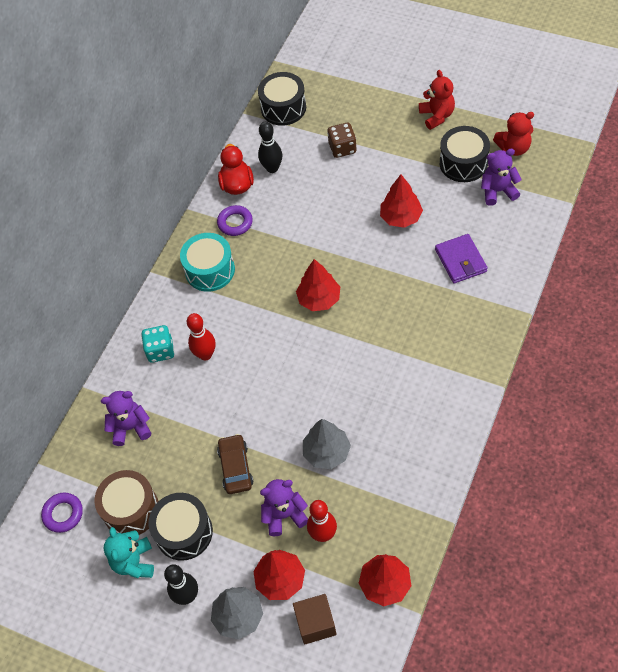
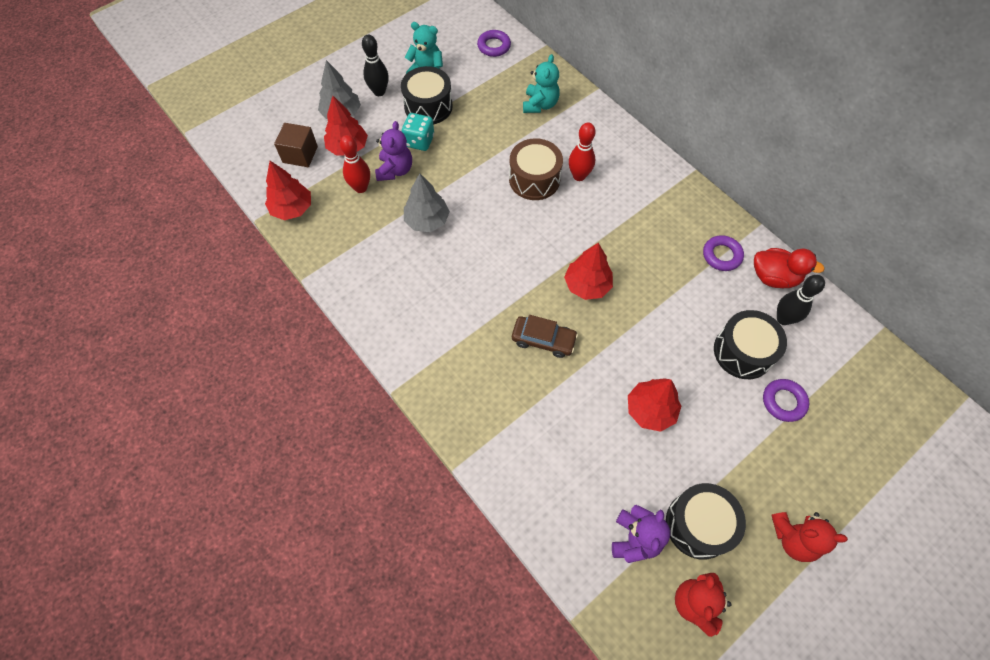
camera: 110 degrees right, 5 degrees up
(130, 427) = (540, 104): purple teddy bear -> turquoise teddy bear
(131, 509) = (469, 83): brown drum -> brown drum (534, 179)
(160, 351) = (602, 147): turquoise dice -> turquoise dice (419, 141)
(210, 270) = (672, 213): turquoise drum -> none
(235, 467) = (458, 156): brown car -> brown car (543, 340)
(283, 108) = (877, 370): black drum -> black drum (743, 352)
(342, 148) = (783, 402): brown dice -> purple ring
(460, 260) = (559, 438): purple wallet -> none

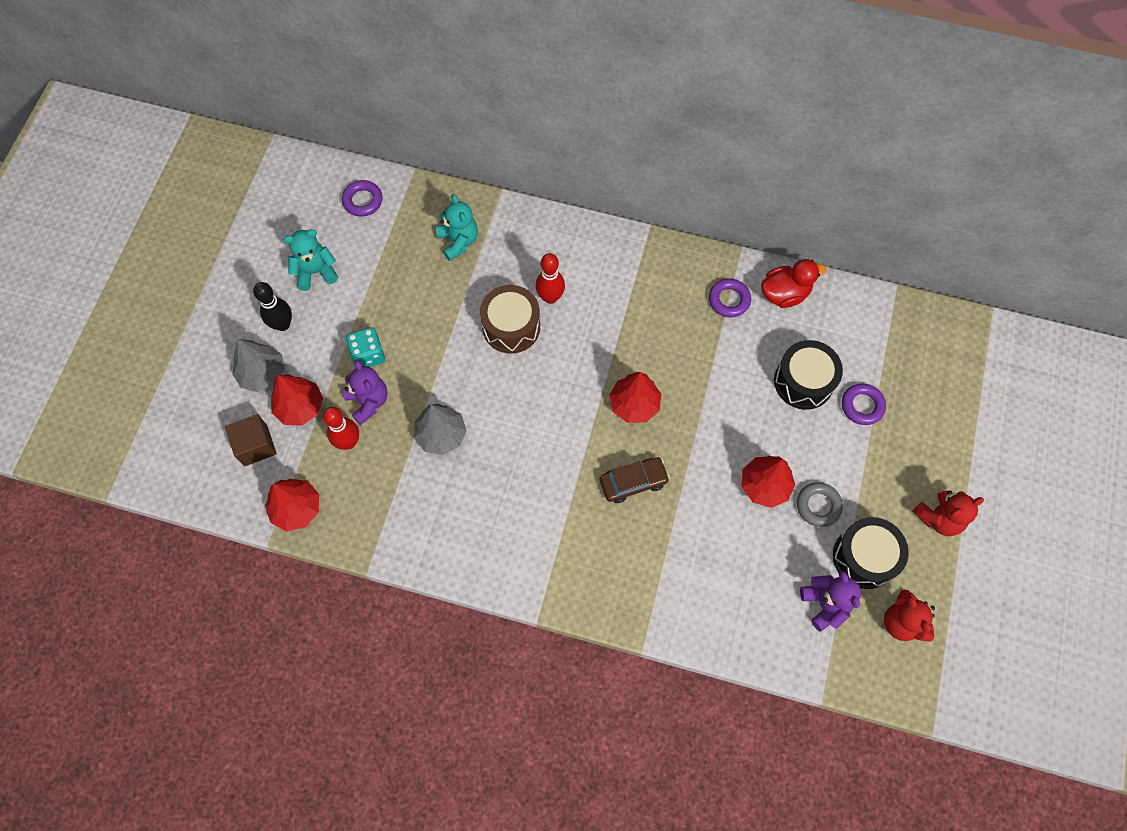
camera: 35 degrees left, 5 degrees up
(428, 106) = (347, 310): black drum -> none
(686, 455) = (818, 506): none -> grey ring
(783, 319) = (816, 329): black bowling pin -> none

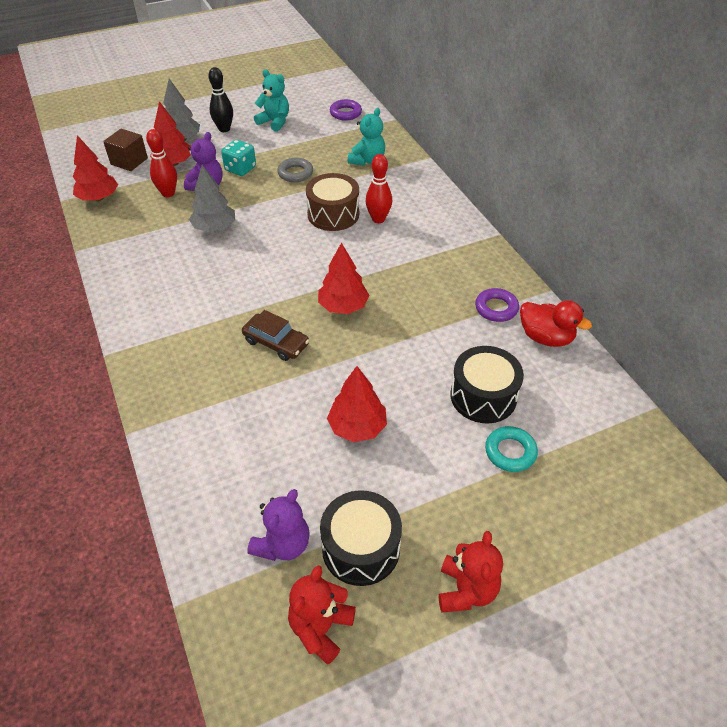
camera: 50 degrees right, 20 degrees down
(818, 506) = (377, 478): grey ring -> grey ring (295, 173)
(862, 406) = (510, 452): purple ring -> turquoise ring
(938, 518) = (466, 590): red teddy bear -> red teddy bear turned 105 degrees counterclockwise

